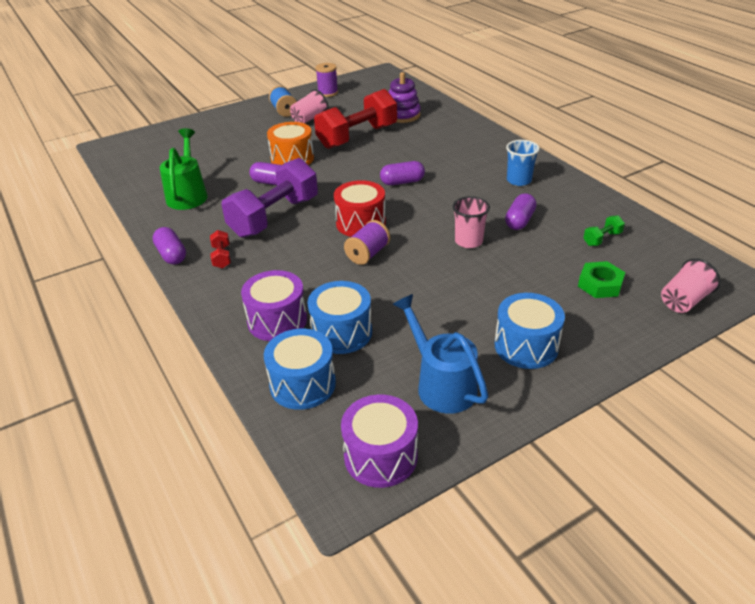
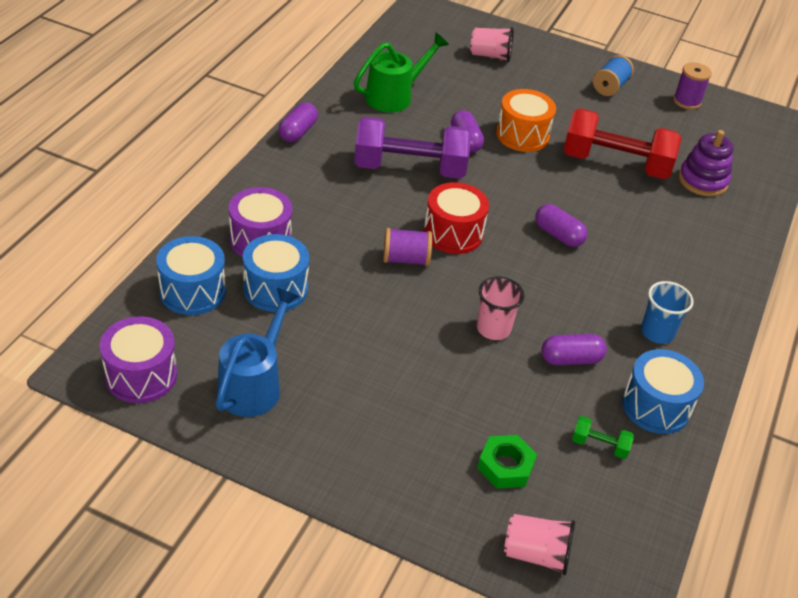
camera: 50 degrees right, 5 degrees up
(222, 257) = (320, 164): red dumbbell -> none
(309, 119) = (613, 113): pink cup -> pink cup (490, 55)
(526, 346) = (352, 431): blue drum -> blue drum (656, 406)

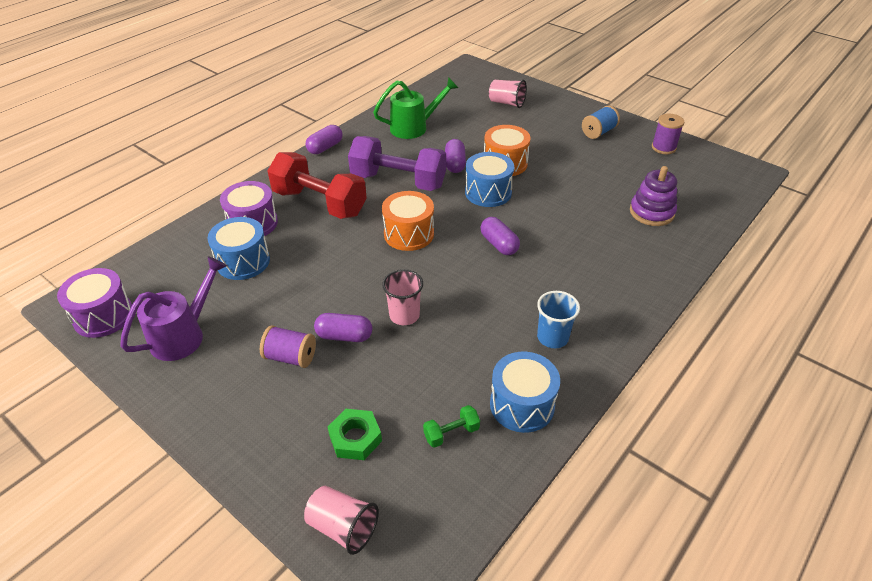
camera: 20 degrees right, 0 degrees up
(192, 291) = (179, 256): blue drum -> blue drum (488, 192)
(254, 384) = (184, 335): blue watering can -> purple watering can
(406, 259) = (359, 250): purple spool -> purple spool (291, 357)
(453, 233) = (409, 234): red drum -> orange drum
(570, 359) = (461, 350): purple capsule -> purple capsule (344, 336)
(599, 445) = (451, 433): green dumbbell -> green dumbbell turned 60 degrees counterclockwise
(615, 164) = (576, 192): red dumbbell -> red dumbbell (319, 203)

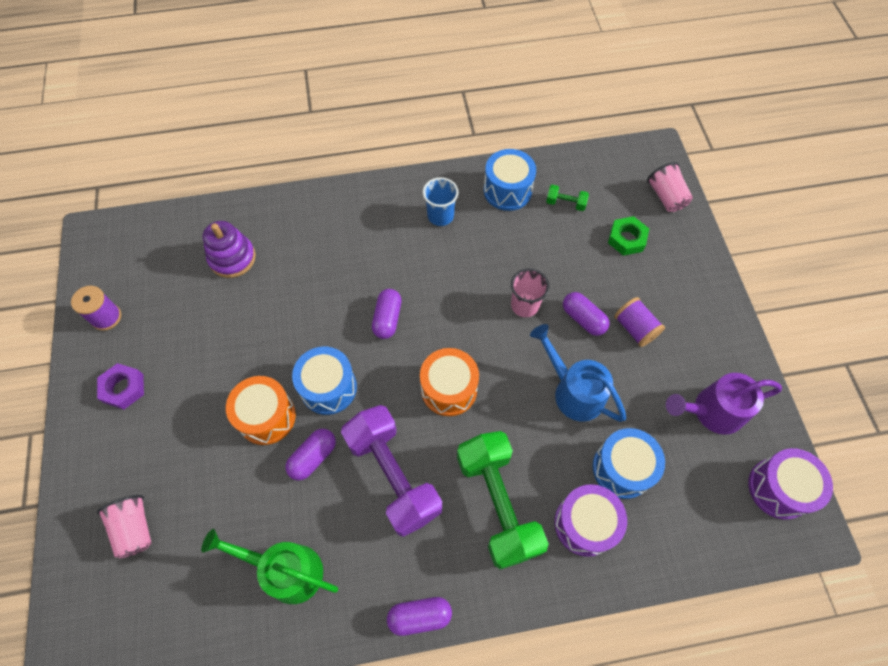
camera: 140 degrees left, 20 degrees up
(314, 283) = (573, 390): none -> blue watering can
(319, 203) = (498, 503): red dumbbell -> green dumbbell
(598, 132) = (123, 388): blue spool -> purple nut

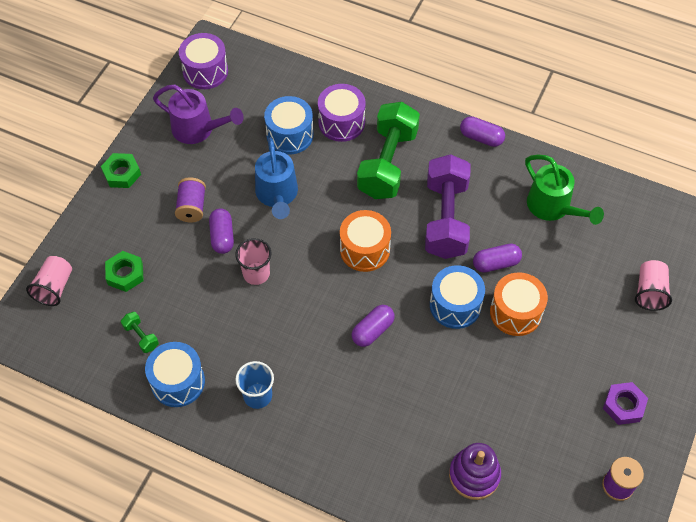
camera: 145 degrees left, 5 degrees down
(725, 319) = (122, 173): none -> green nut

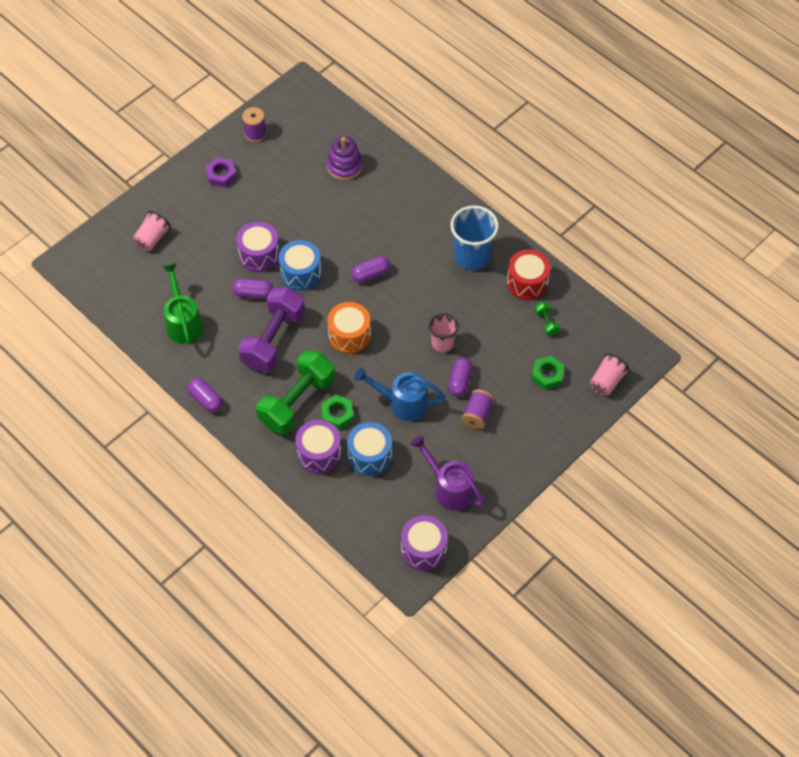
camera: 160 degrees left, 0 degrees up
(122, 173) = (529, 465): green nut -> green nut (337, 414)
(178, 382) = (527, 282): blue drum -> red drum
(257, 396) = (472, 256): blue cup -> blue cup, size x1.66
(277, 195) = (402, 402): blue watering can -> blue watering can turned 90 degrees counterclockwise
(515, 312) = (259, 255): orange drum -> purple drum

